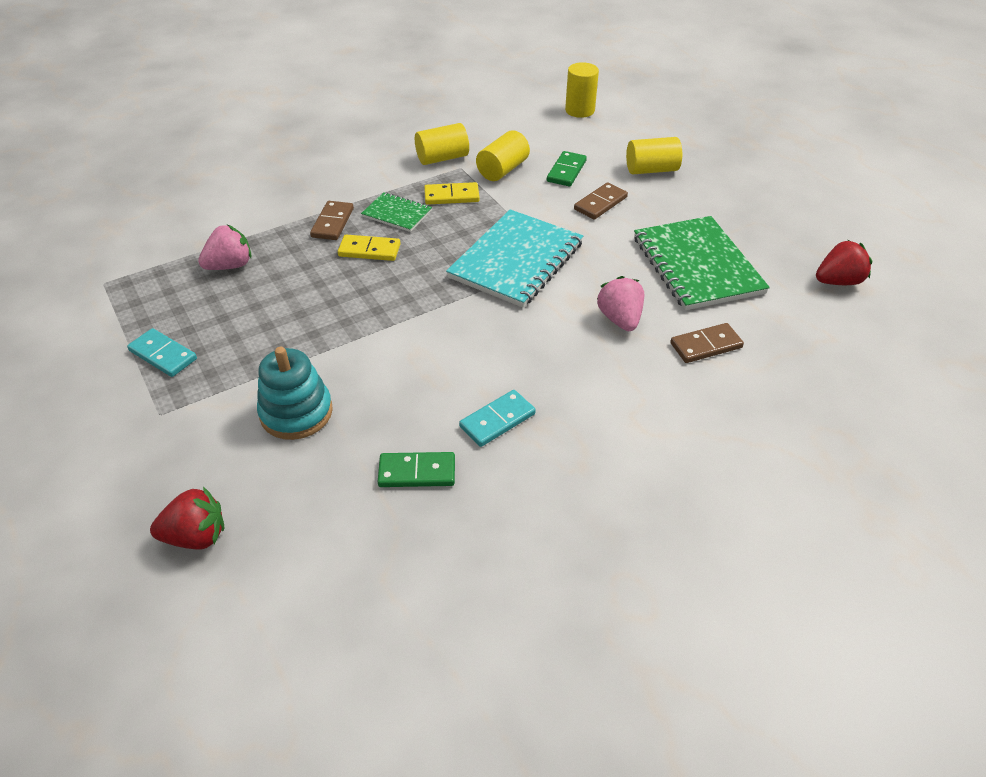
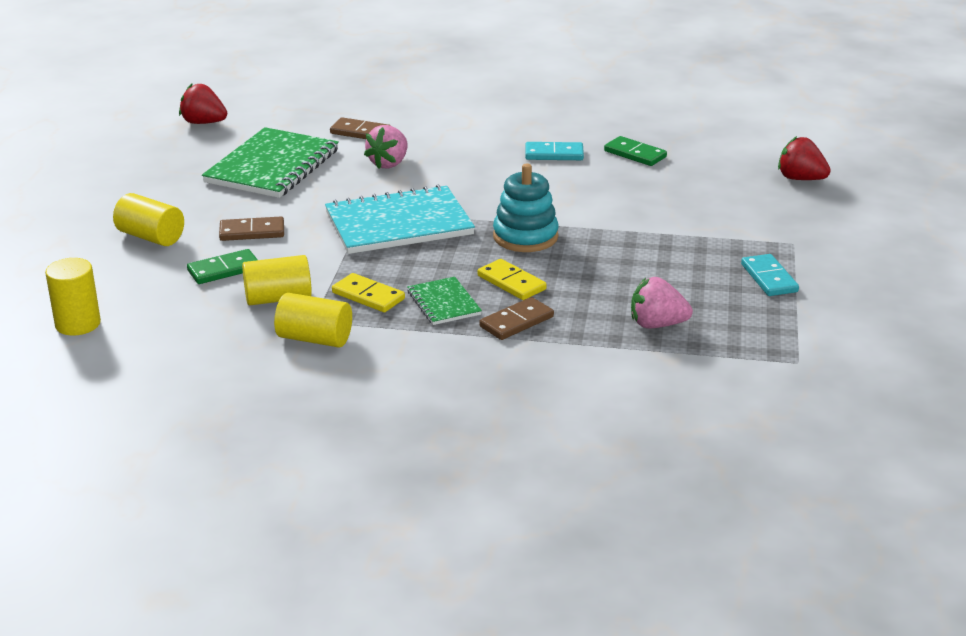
camera: 140 degrees left, 15 degrees down
(296, 412) = (687, 206): turquoise stacking toy -> turquoise stacking toy (525, 237)

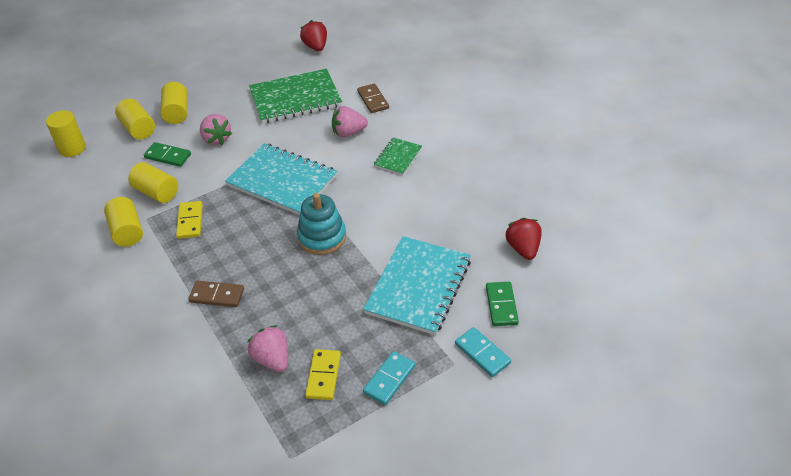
camera: 50 degrees right, 15 degrees up
(131, 270) = (138, 129): none -> yellow cylinder
(252, 232) = (216, 139): brown domino -> pink strawberry
(443, 303) = (210, 254): green notebook -> green notebook (398, 157)
(511, 283) = (260, 265): yellow domino -> yellow domino (323, 376)
(554, 154) = (442, 184): turquoise domino -> turquoise domino (482, 353)
(635, 154) = (488, 217): green domino -> green domino (501, 305)
(673, 219) = (418, 286): none -> turquoise notebook
(800, 179) = (555, 314): red strawberry -> red strawberry (523, 248)

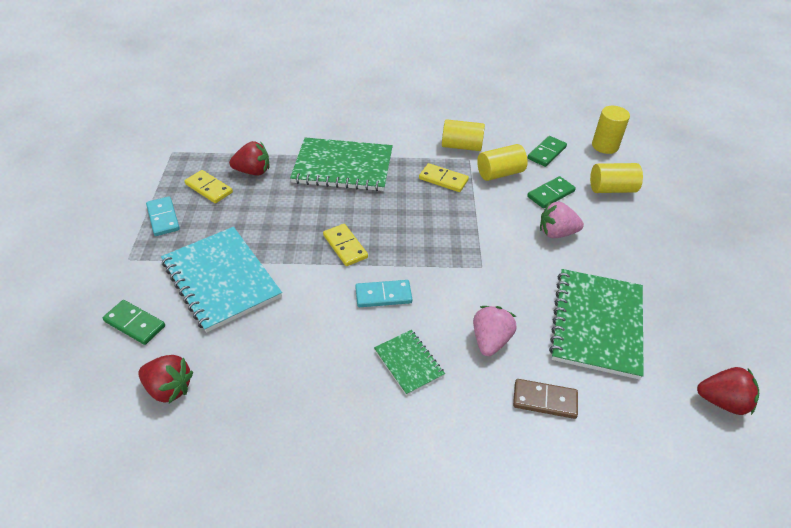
camera: 120 degrees right, 0 degrees up
(105, 177) = (546, 153): none -> green domino
(177, 112) = (626, 221): yellow cylinder -> none
(217, 296) = (343, 167): brown domino -> green notebook
(272, 359) = (253, 171): pink strawberry -> red strawberry
(282, 181) = (449, 253): turquoise notebook -> none
(322, 237) = (345, 246): turquoise stacking toy -> yellow domino
(482, 353) = (112, 280): turquoise domino -> turquoise domino (383, 295)

